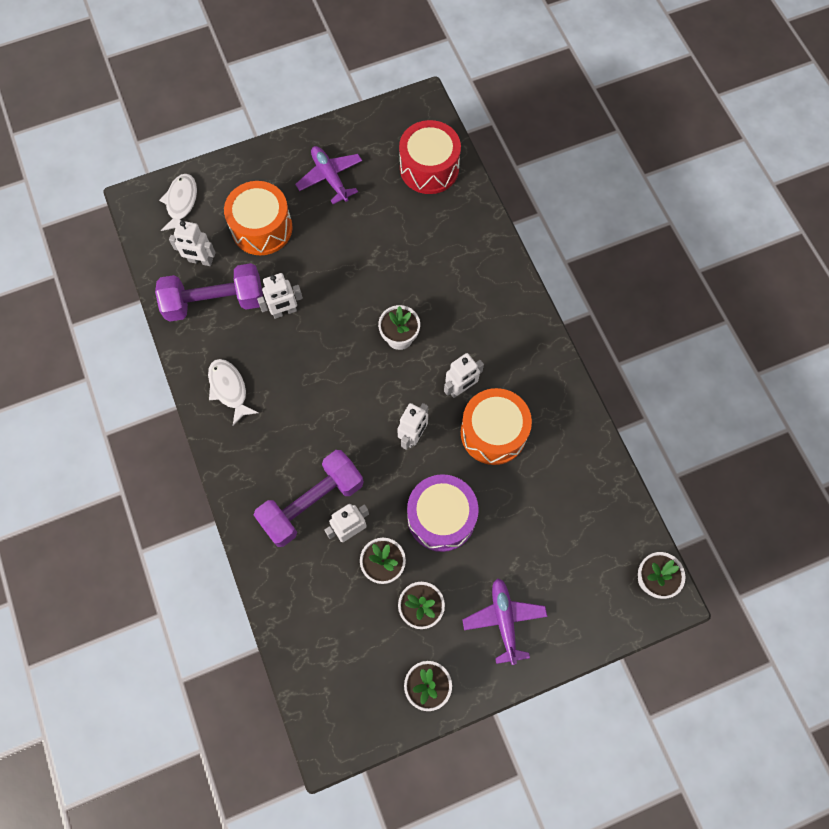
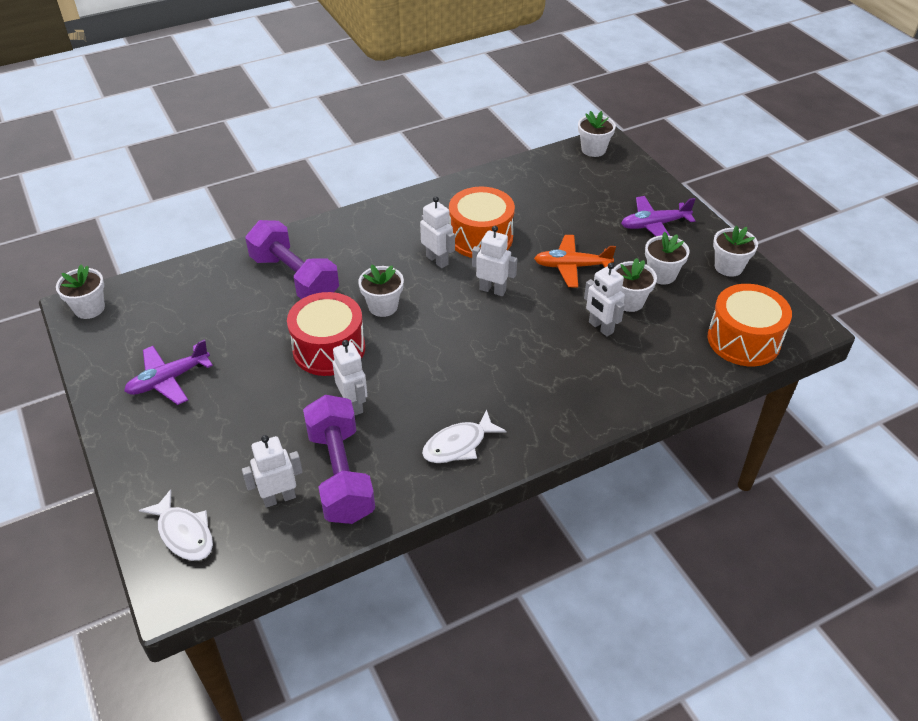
camera: 95 degrees left, 25 degrees down
(181, 203) = (184, 533): white fish -> white fish turned 135 degrees counterclockwise
(200, 261) = (279, 498): white robot -> white robot turned 120 degrees counterclockwise
(262, 228) = (235, 439): orange drum -> orange drum (743, 340)
(312, 503) = (580, 359): purple dumbbell -> purple dumbbell (294, 278)
(420, 112) = (89, 308): none -> white flower pot
(429, 168) = (170, 296): red drum -> red drum (329, 349)
(441, 517) = (572, 266): purple drum -> orange plane

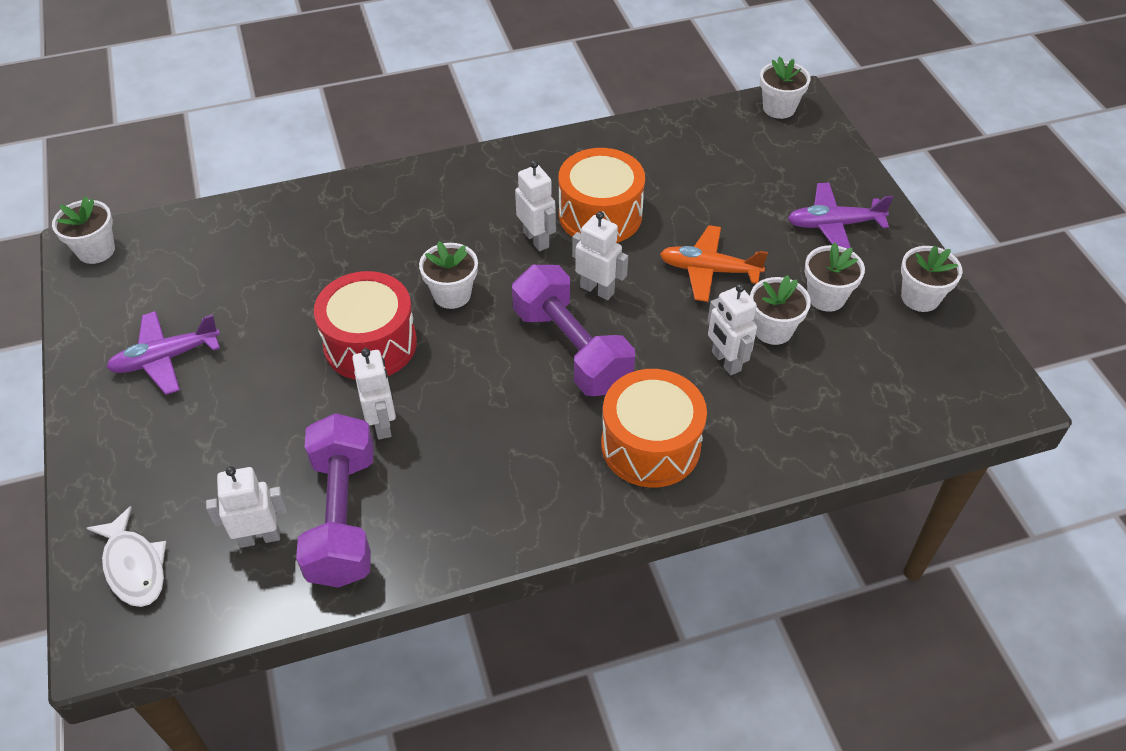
camera: 10 degrees right, 5 degrees up
(294, 278) = (351, 241): purple dumbbell -> purple dumbbell (571, 349)
(458, 445) = (500, 499): white fish -> none
(743, 340) = (914, 405): orange drum -> orange drum (650, 445)

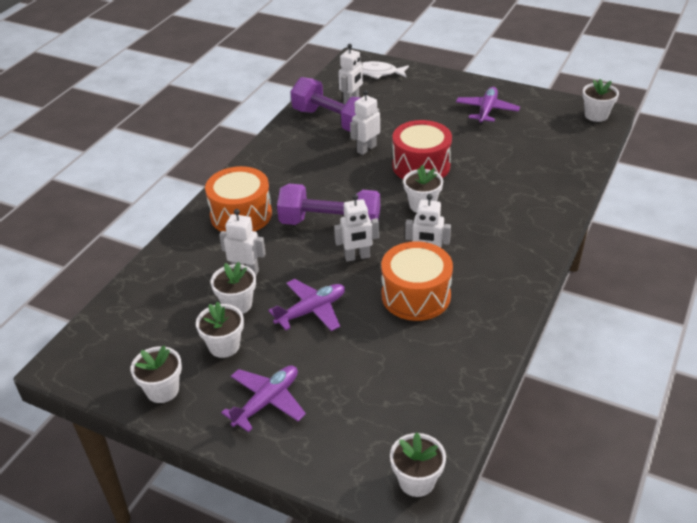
camera: 135 degrees right, 10 degrees down
(382, 424) = (366, 149): white robot -> white robot turned 105 degrees clockwise
(709, 270) = (311, 311): orange plane -> purple plane

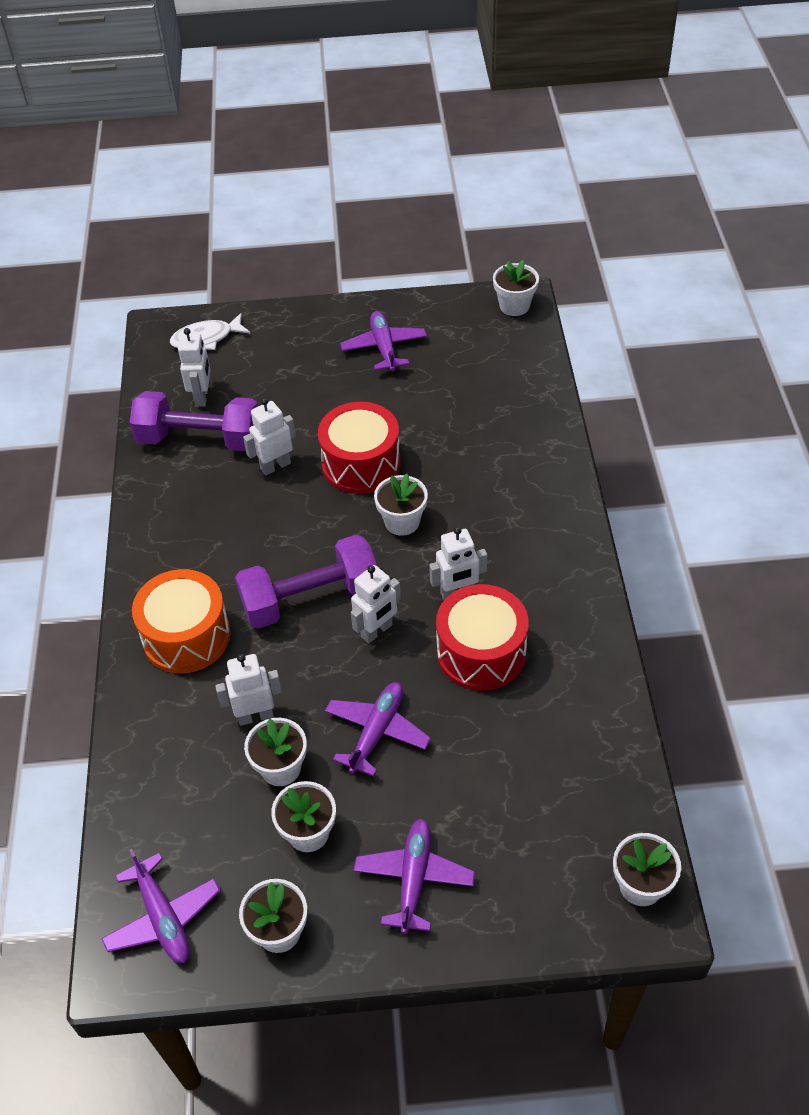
camera: 30 degrees left, 10 degrees up
(105, 350) = (163, 917): none -> purple plane
(366, 149) = (275, 466): white robot -> white robot turned 45 degrees clockwise
(416, 296) = (481, 652): orange drum -> red drum

